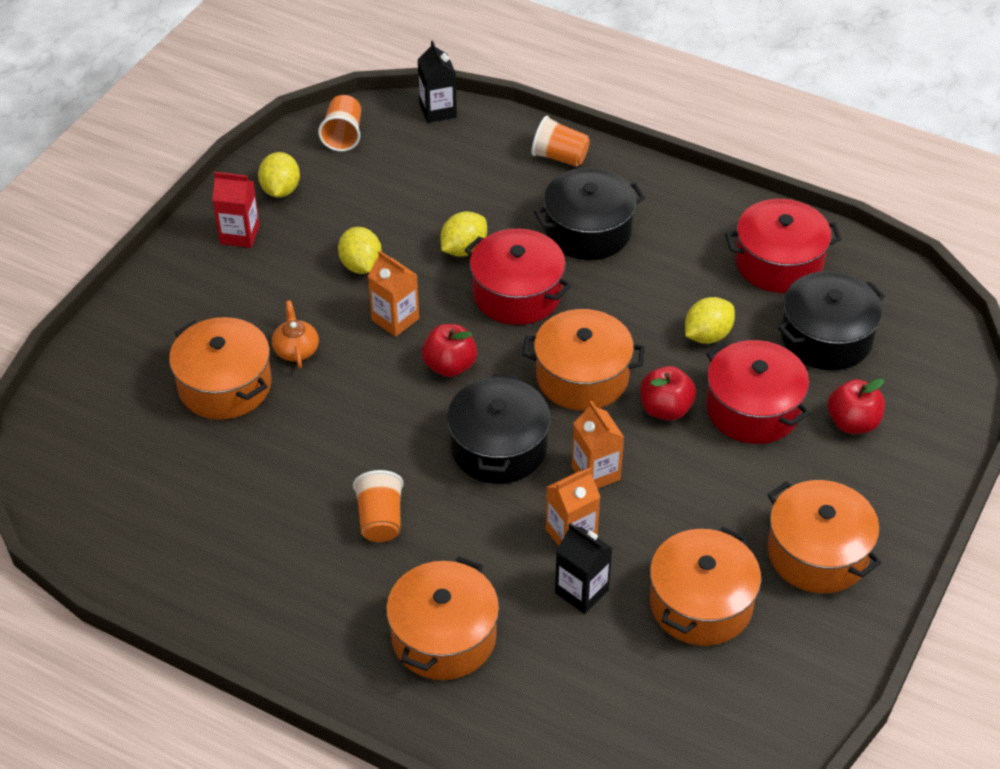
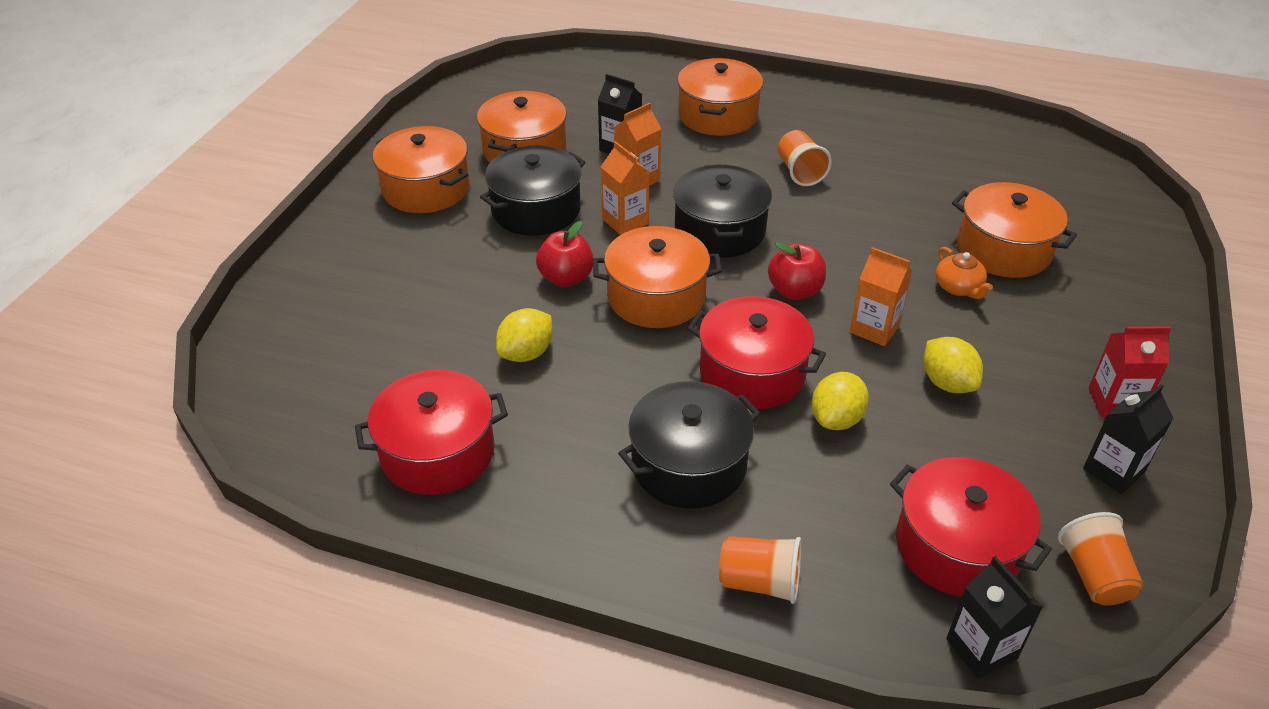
camera: 170 degrees right, 5 degrees down
(280, 190) = (1113, 470): yellow lemon -> black carton
(753, 409) = (477, 288): red pot -> red pot (957, 547)
(826, 337) = (390, 367): black pot -> black pot (536, 210)
(852, 423) = (376, 287): red apple -> none

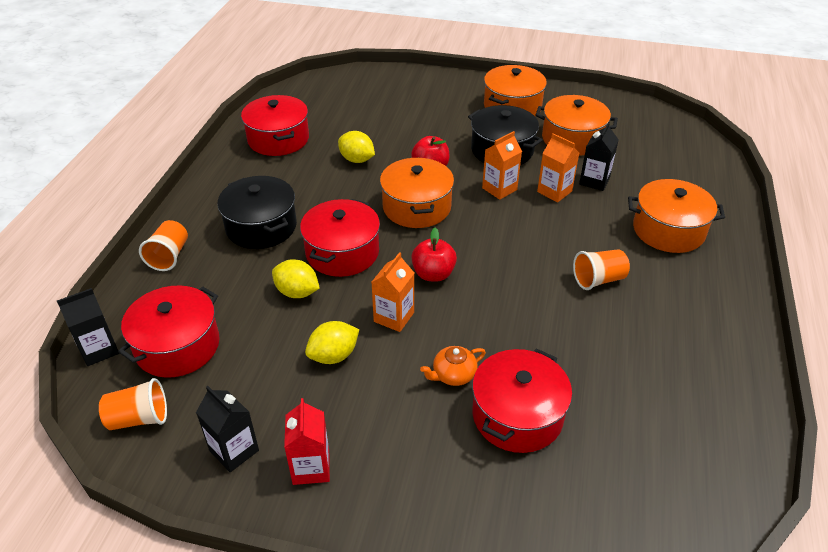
camera: 85 degrees right, 0 degrees up
(719, 230) = (500, 234): black pot -> none
(1003, 249) = (517, 415): orange pot -> red pot

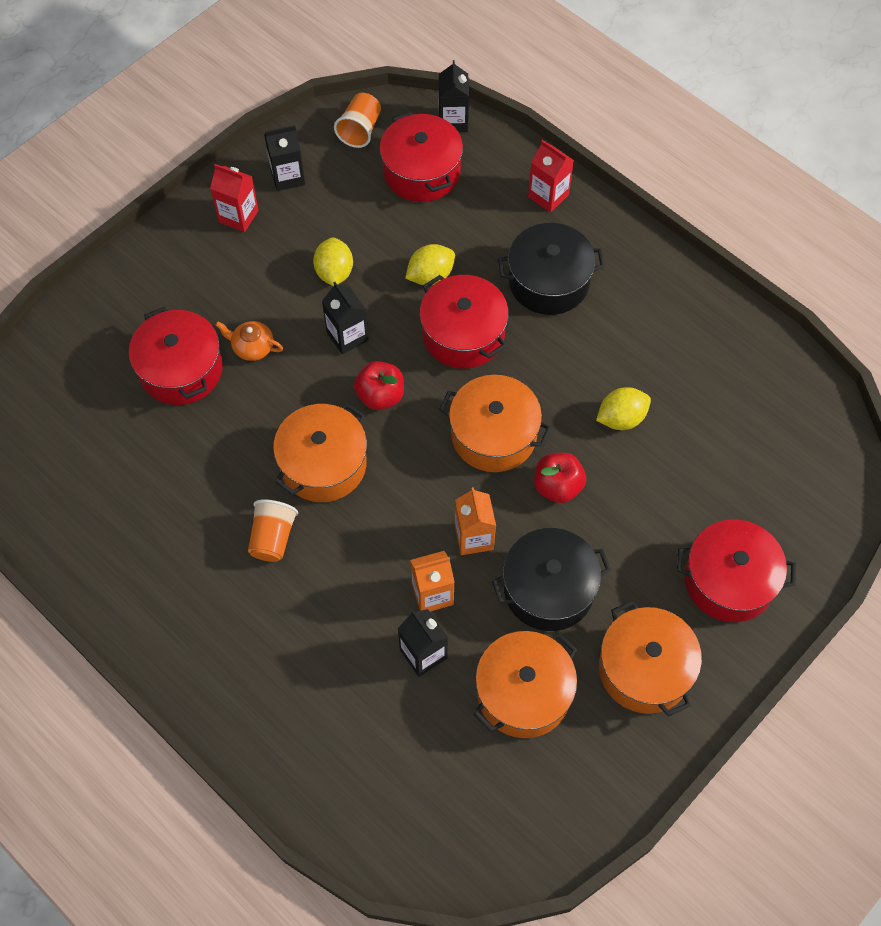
camera: 120 degrees right, 20 degrees up
(169, 256) = (548, 196): orange cup -> red carton
(278, 139) = (713, 356): red pot -> red pot (729, 581)
(394, 317) = (347, 336): orange carton -> black carton
(453, 375) = (252, 347): orange teapot -> orange teapot turned 75 degrees counterclockwise
(668, 230) = (291, 667): orange pot -> orange pot (323, 464)

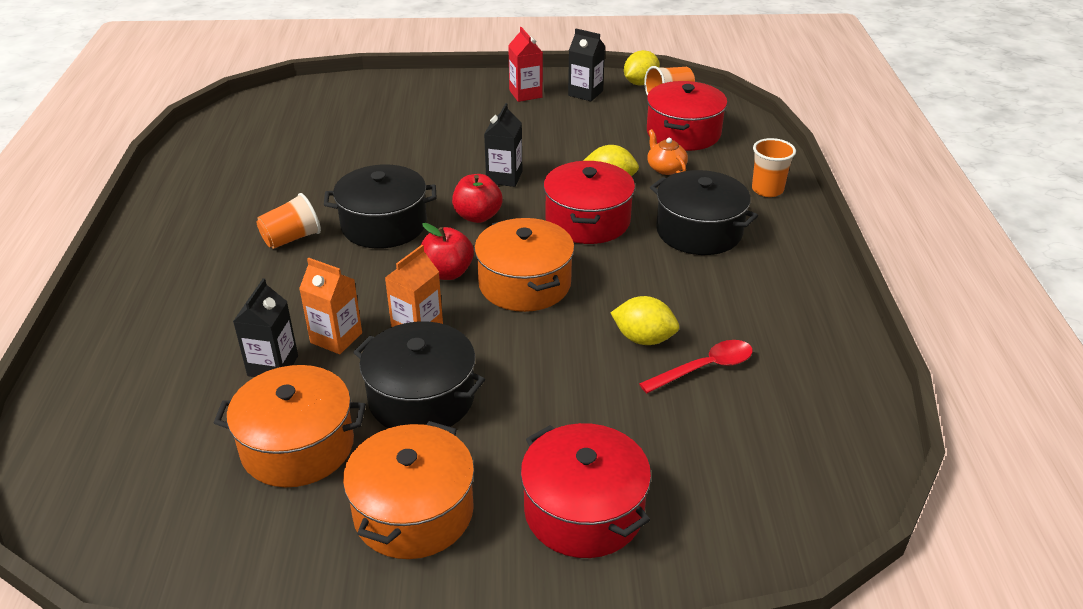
camera: 45 degrees right, 25 degrees down
(181, 369) = (378, 135): red pot -> none
(252, 347) = (436, 149): orange teapot -> orange teapot (665, 168)
(323, 464) = (384, 225): orange pot -> black pot
(334, 272) = (545, 146): yellow lemon -> yellow lemon (640, 83)
(453, 121) = (745, 122): black carton -> none
(548, 196) = (767, 190): red carton -> orange cup
(557, 487) = (527, 344): red apple -> red apple (447, 273)
(681, 411) = (705, 368): none -> red spoon

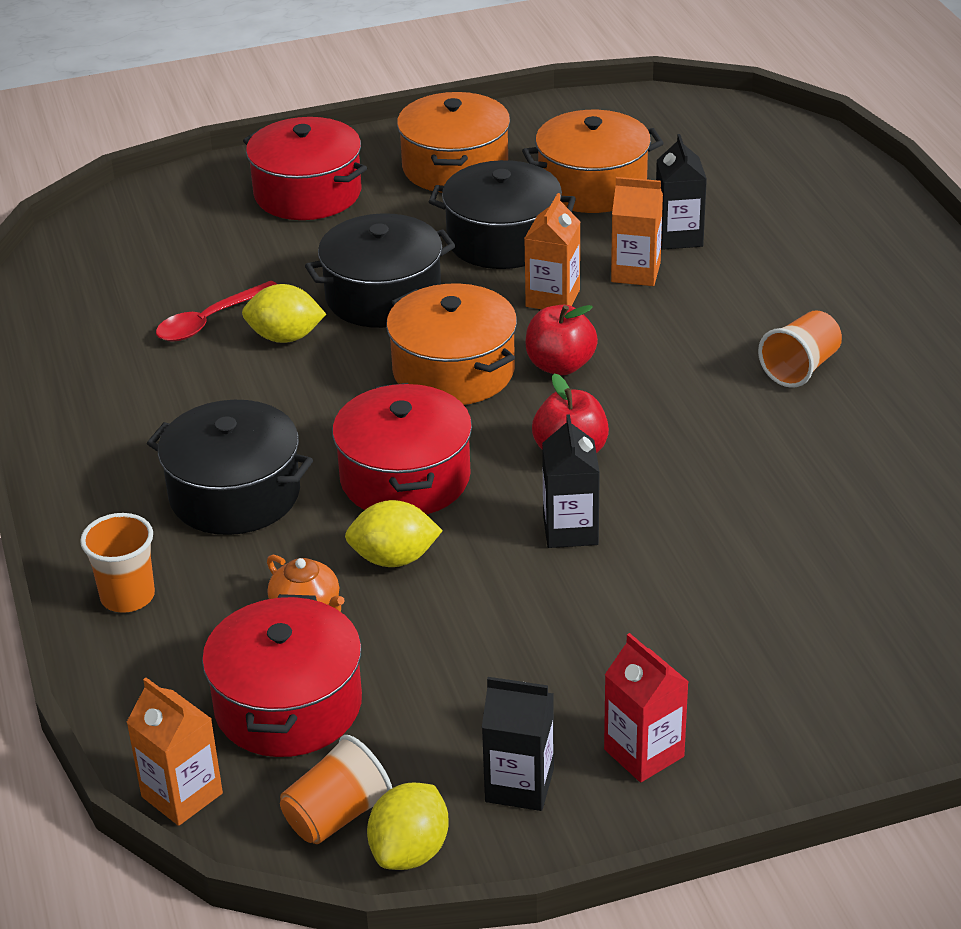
camera: 165 degrees right, 0 degrees up
(384, 225) = (694, 412): black pot -> black pot (383, 296)
(738, 112) = (182, 795): none -> orange carton

